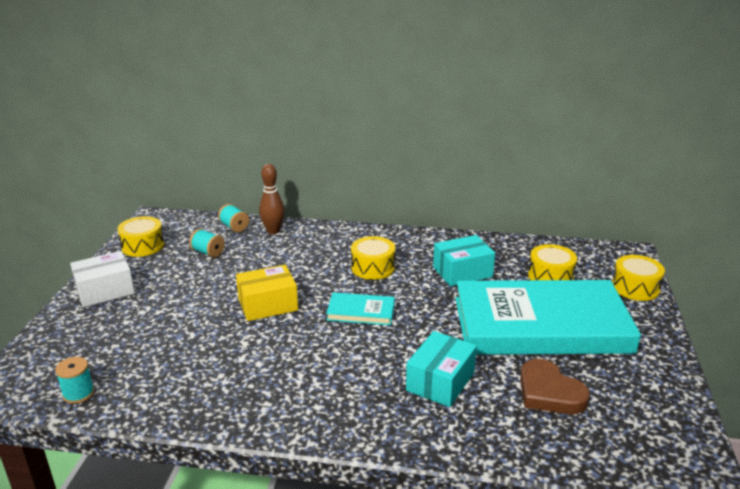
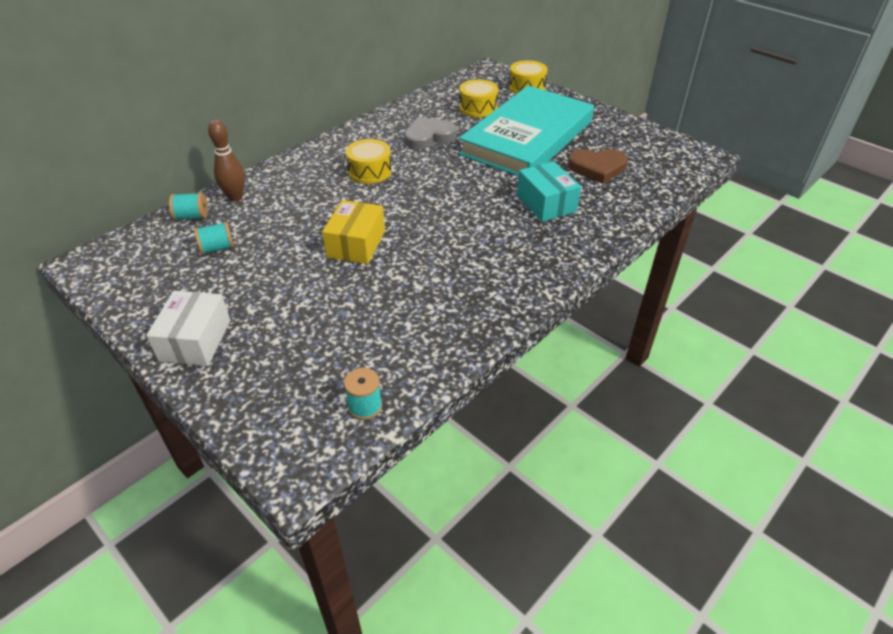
camera: 55 degrees left, 15 degrees up
(143, 246) = (138, 287): yellow drum -> none
(361, 312) = (424, 202): turquoise book -> none
(462, 272) = (428, 137): turquoise box -> grey heart

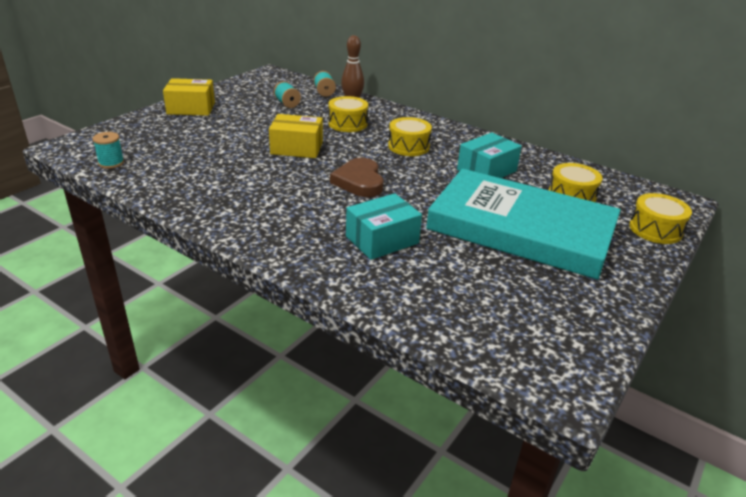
camera: 80 degrees right, 10 degrees down
(195, 340) = (191, 108): white box -> yellow box
(299, 205) = (348, 124): none -> yellow drum
(428, 137) = (486, 170): grey heart -> turquoise box
(597, 168) = (474, 279): brown heart -> brown heart (359, 181)

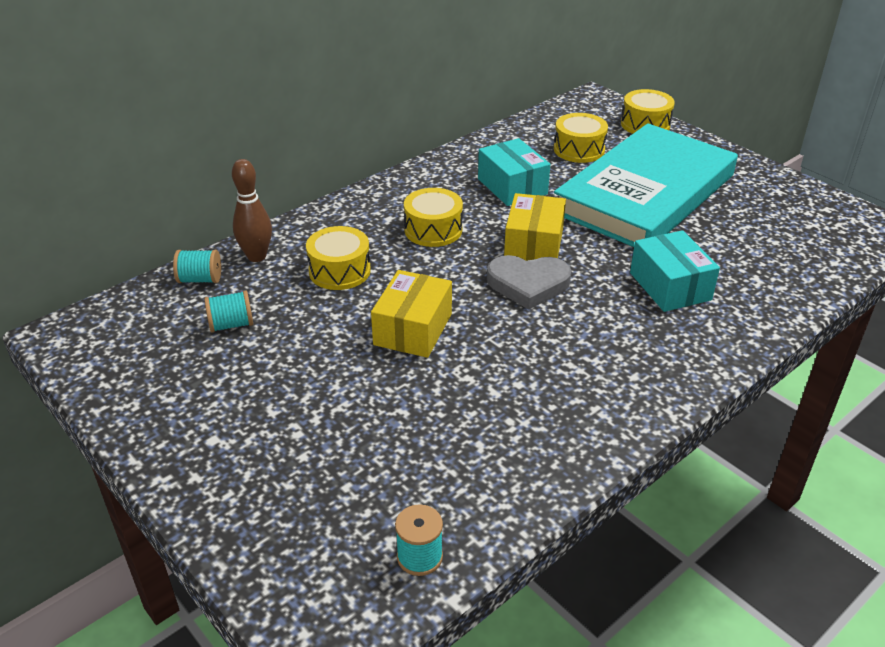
camera: 75 degrees left, 5 degrees up
(191, 108) = (198, 449): yellow box -> yellow box (533, 244)
(359, 181) = (528, 284): brown heart -> grey heart

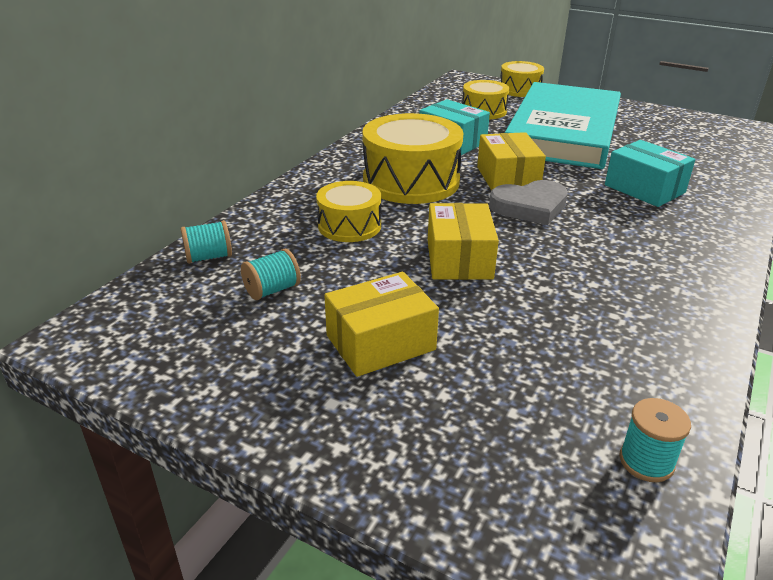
camera: 20 degrees left, 5 degrees down
(256, 256) = (256, 228): brown bowling pin -> none
(285, 396) = (380, 342): none -> yellow box
(433, 230) = (411, 181): yellow drum -> yellow drum, size x1.72

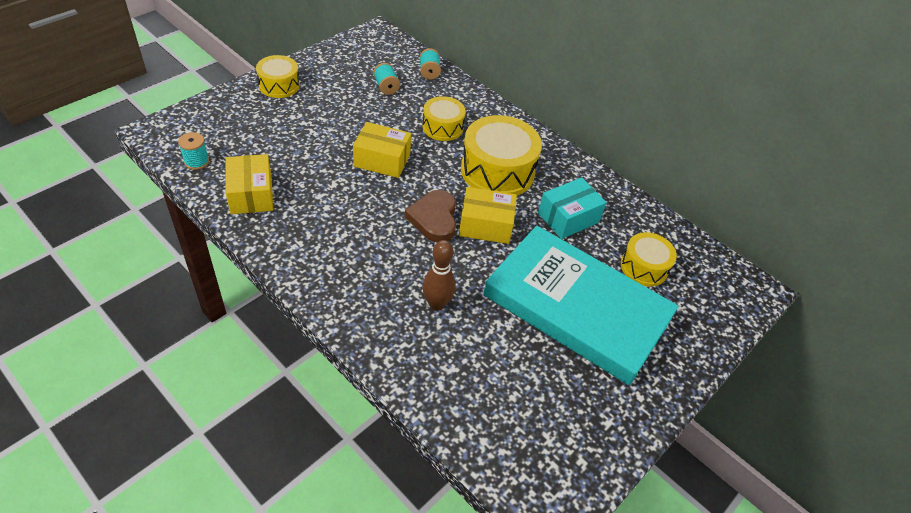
camera: 100 degrees right, 15 degrees up
(380, 342) = (322, 111): yellow box -> yellow box (251, 194)
(519, 90) = (713, 326): yellow drum -> yellow drum (279, 85)
(530, 207) = (434, 218): grey heart -> brown heart
(644, 189) = (436, 304): turquoise box -> brown bowling pin

